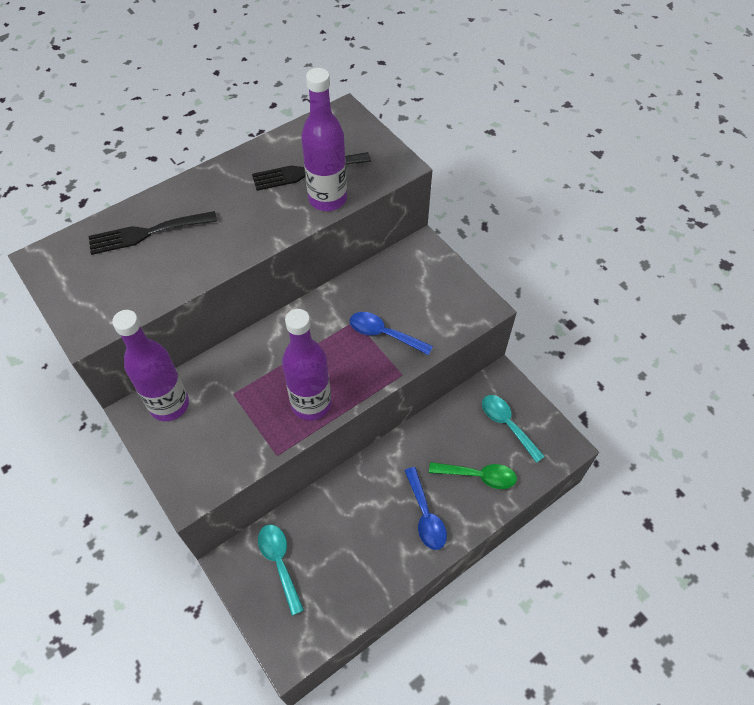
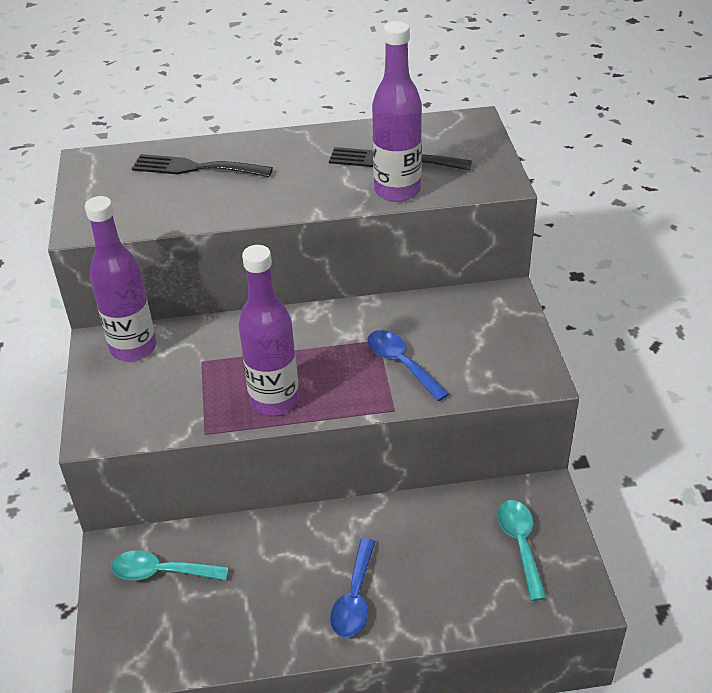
camera: 30 degrees right, 15 degrees down
(279, 562) = (161, 572): turquoise spoon -> turquoise spoon turned 90 degrees counterclockwise
(478, 476) = (447, 584): green spoon -> none

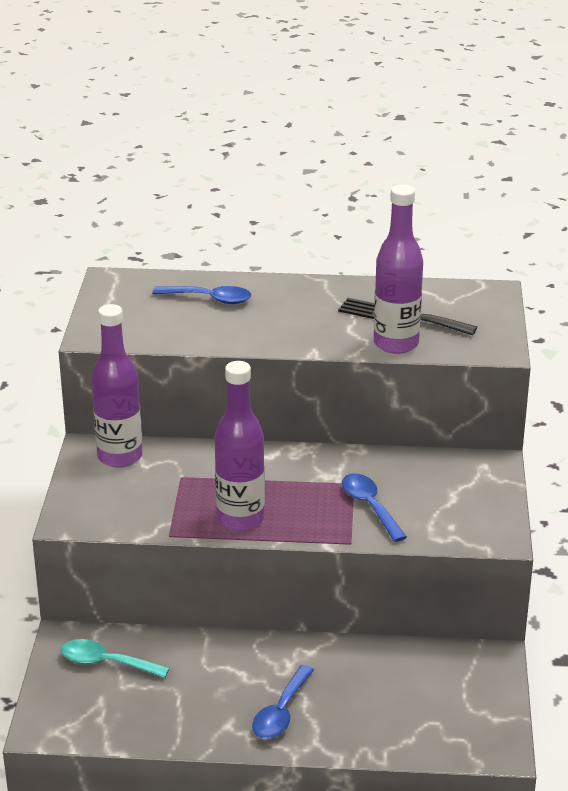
camera: 10 degrees right, 10 degrees down
(195, 168) = (209, 299): black fork -> blue spoon
(520, 544) = (454, 695): turquoise spoon -> none

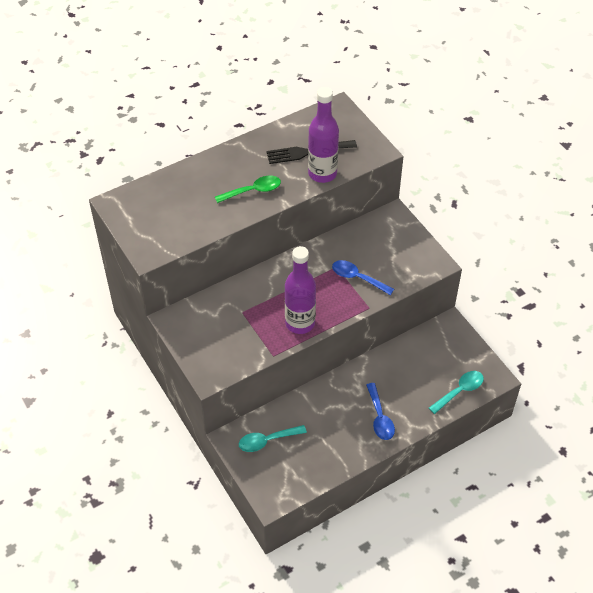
camera: 35 degrees left, 20 degrees up
(120, 457) = (195, 316): purple bottle -> none
(209, 299) = (188, 190): blue spoon -> none
(286, 327) = (253, 191): none -> green spoon
(429, 739) = (459, 391): none -> turquoise spoon

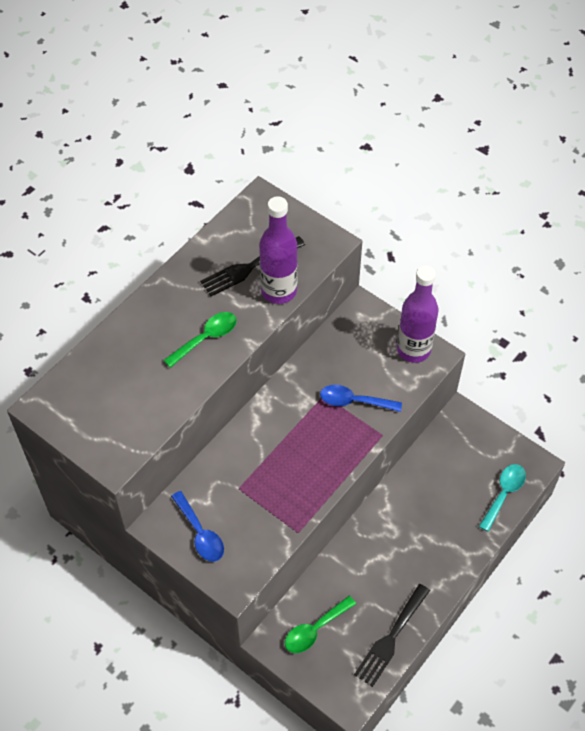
camera: 20 degrees left, 5 degrees up
(267, 441) = (315, 629): turquoise spoon -> green spoon
(300, 323) = (312, 480): purple bottle -> purple bottle (413, 349)
(323, 466) = (390, 638): none -> black fork
(380, 417) = (430, 556): blue spoon -> blue spoon (200, 533)

